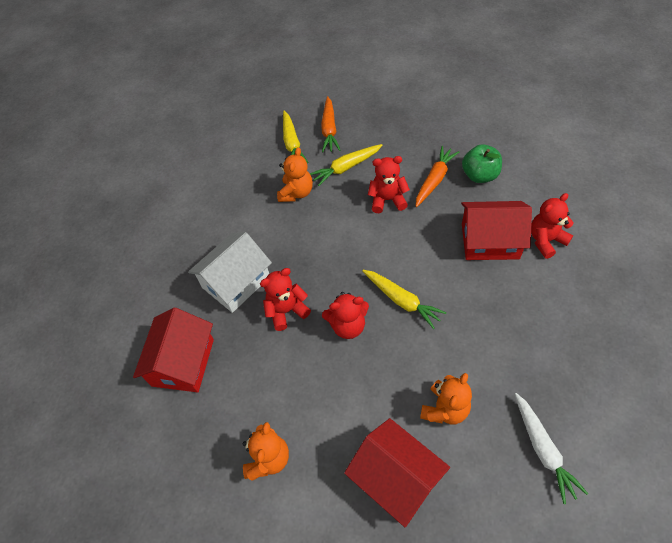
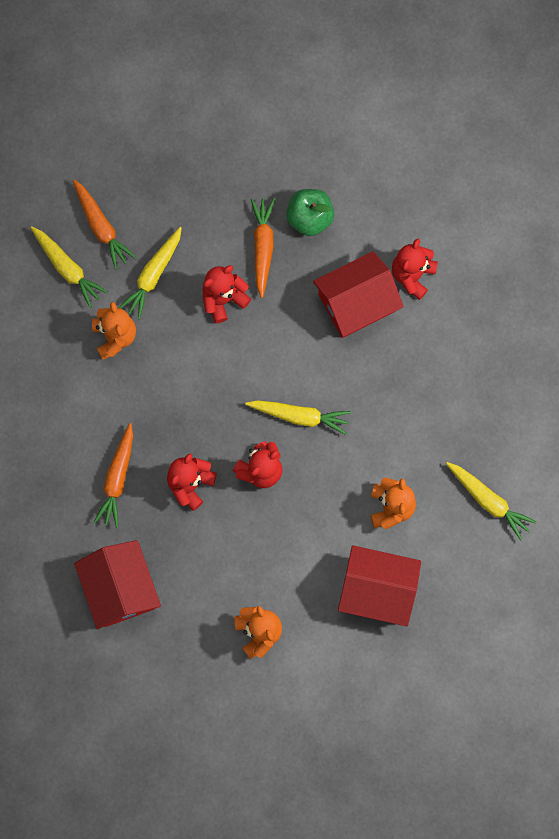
camera: 35 degrees left, 20 degrees up
(236, 282) = (117, 478): white house -> orange carrot
(543, 449) = (488, 501): white carrot -> yellow carrot

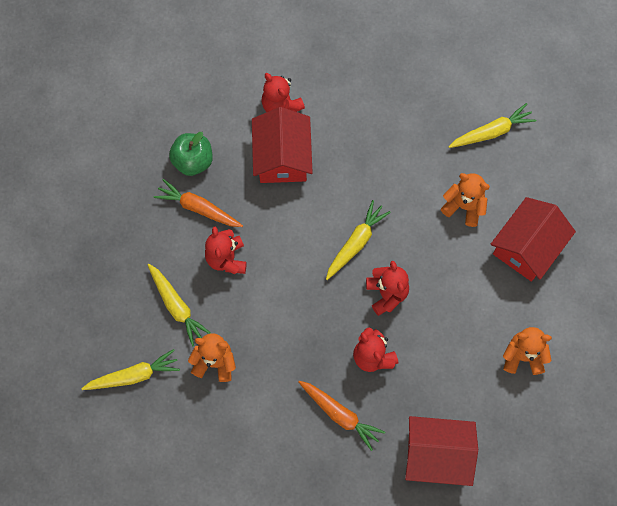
camera: 65 degrees left, 5 degrees down
(101, 227) = (112, 331): orange carrot -> none

